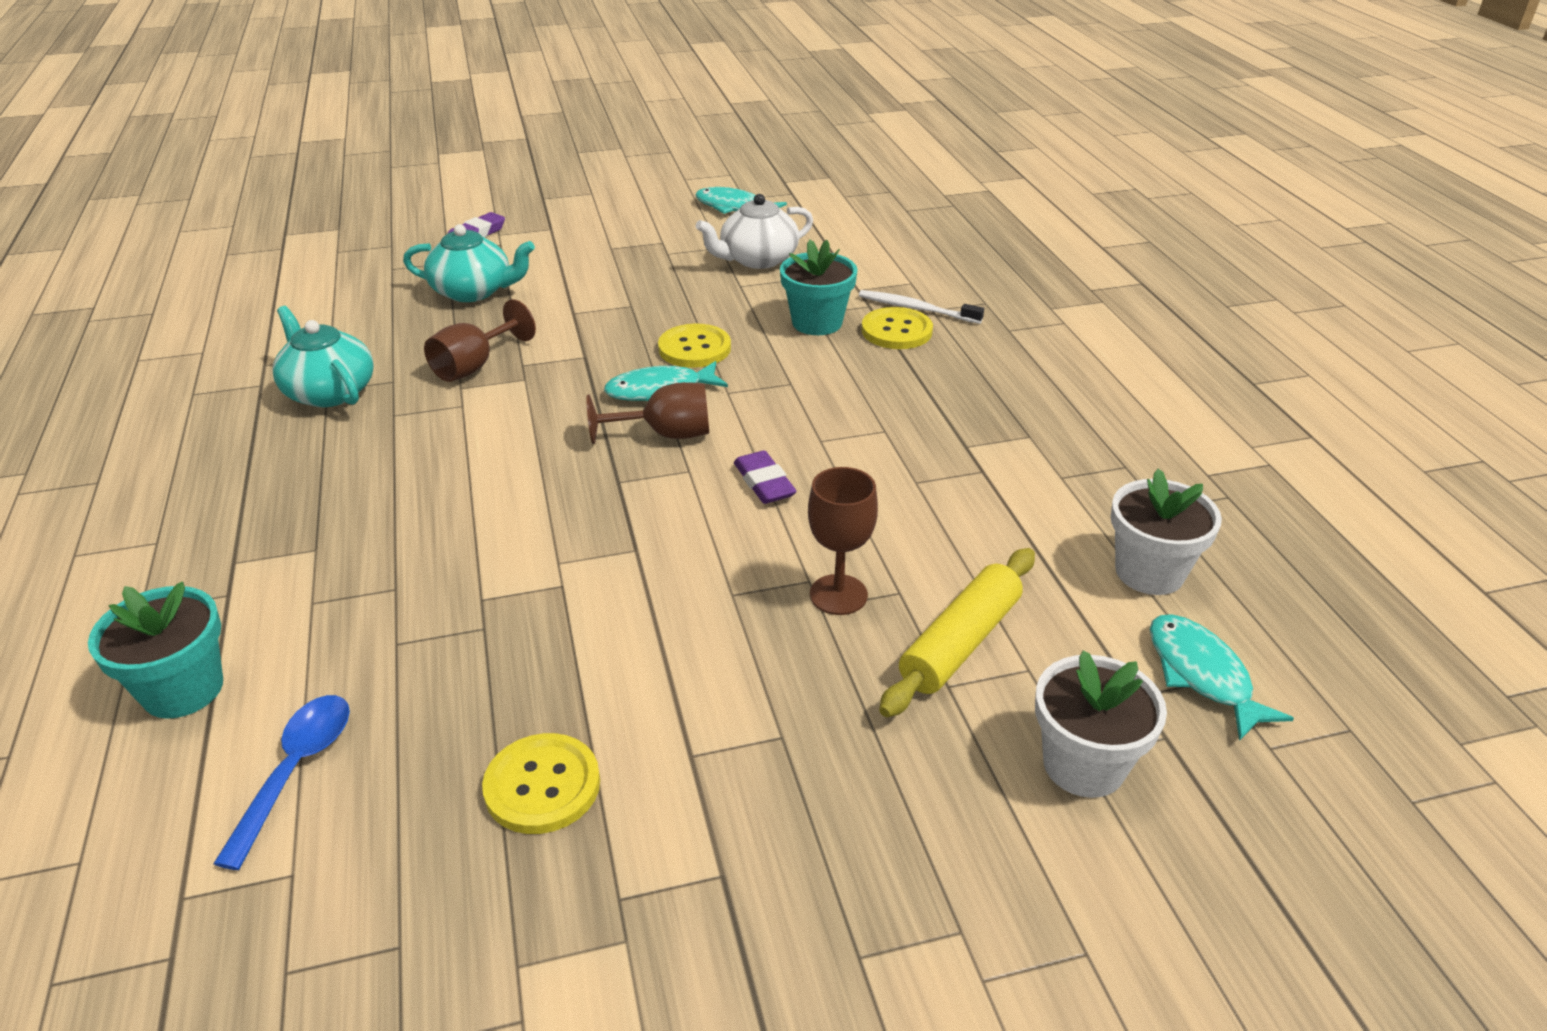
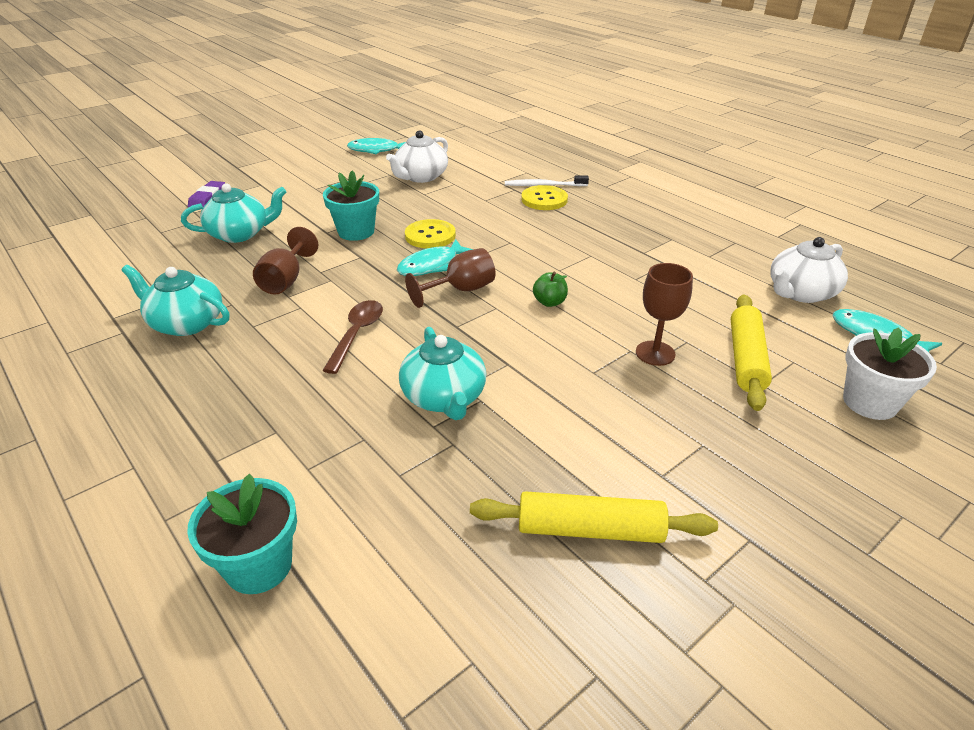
camera: 25 degrees left, 0 degrees up
(296, 770) = (406, 588): blue spoon -> none
(495, 458) = (357, 334): none -> brown spoon
(523, 568) = (444, 397): none -> turquoise teapot
(542, 786) = (590, 530): yellow button -> yellow rolling pin
(764, 482) = (549, 302): purple eraser -> green apple
(817, 322) = (492, 205): turquoise flower pot -> turquoise flower pot (356, 232)
(1149, 572) = (800, 293): white flower pot -> white teapot

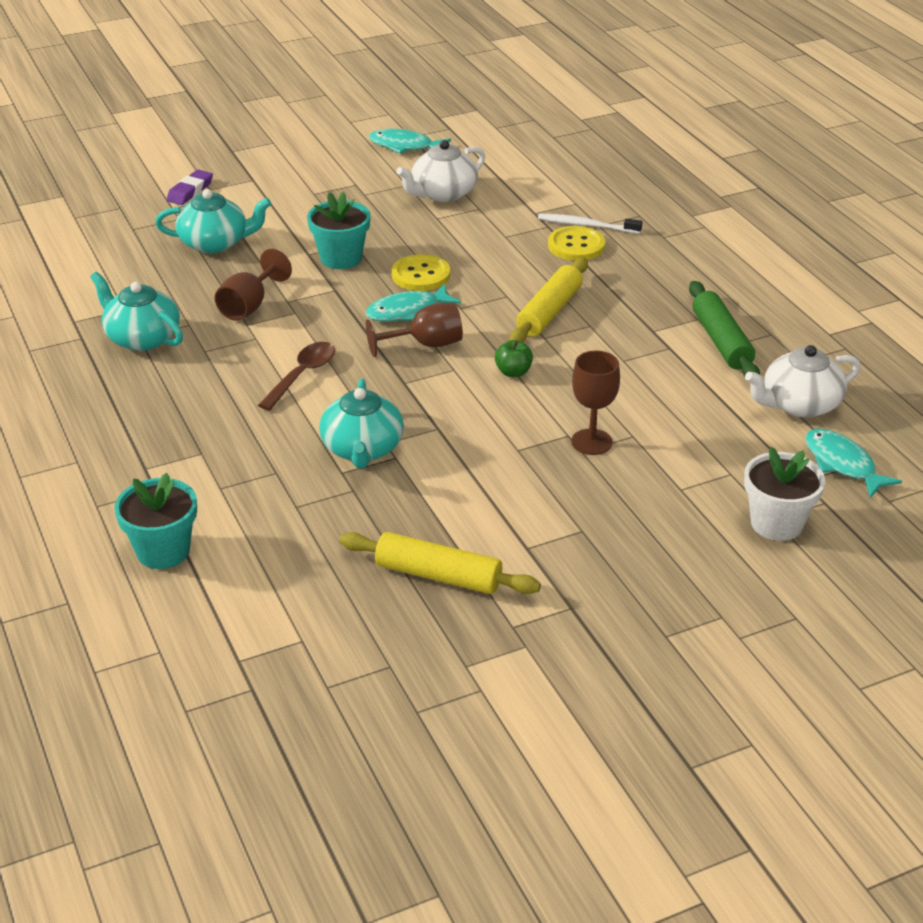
camera: 15 degrees right, 0 degrees up
(702, 253) = (721, 341): none -> green rolling pin
(746, 359) = (682, 463): yellow rolling pin -> yellow rolling pin (549, 312)

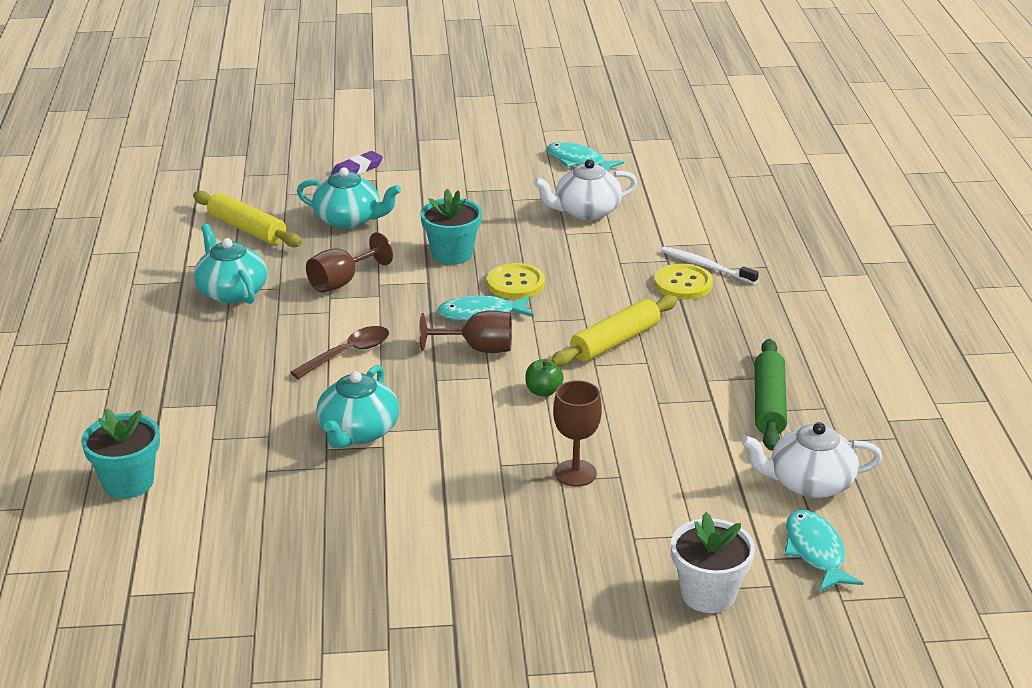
camera: 20 degrees right, 5 degrees down
(438, 575) = (351, 563): yellow rolling pin -> yellow rolling pin (247, 229)

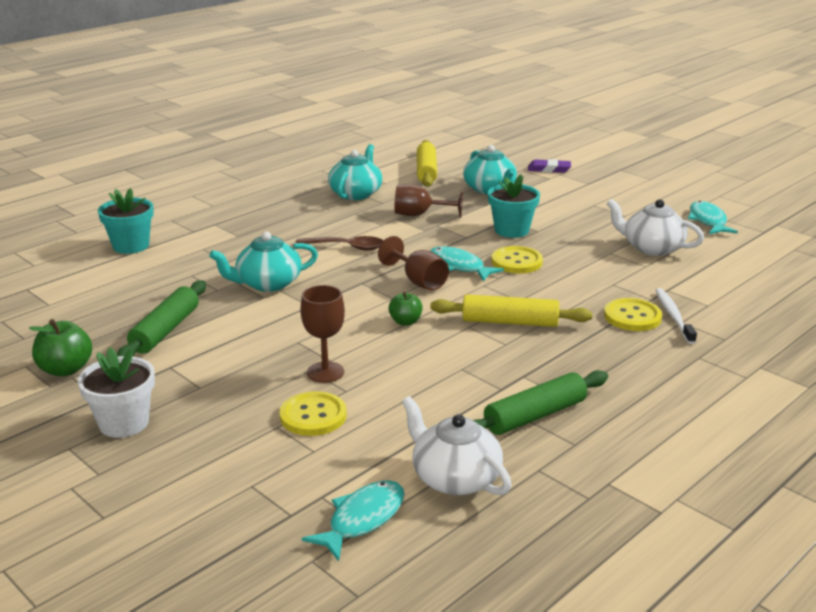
camera: 50 degrees right, 5 degrees down
(367, 627) = (65, 369): none -> green apple
(370, 533) = (165, 330): none -> green rolling pin
(640, 511) = (313, 416): none -> yellow button
(708, 594) = (244, 488): white flower pot -> white flower pot (124, 423)

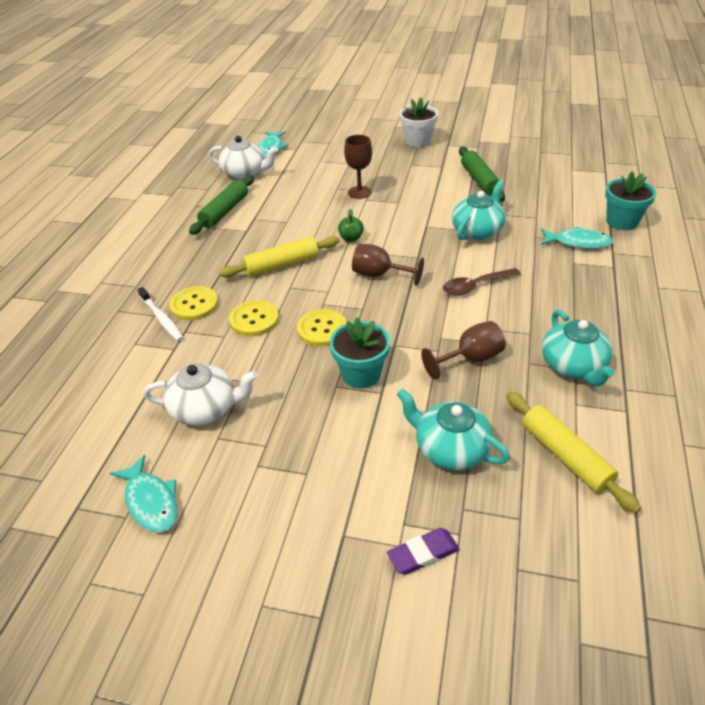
camera: 150 degrees right, 15 degrees up
(65, 369) = (487, 148): green apple -> none
(313, 416) = (338, 172): yellow button -> yellow button (254, 320)
(459, 266) = (364, 303): turquoise fish -> turquoise fish (578, 242)

